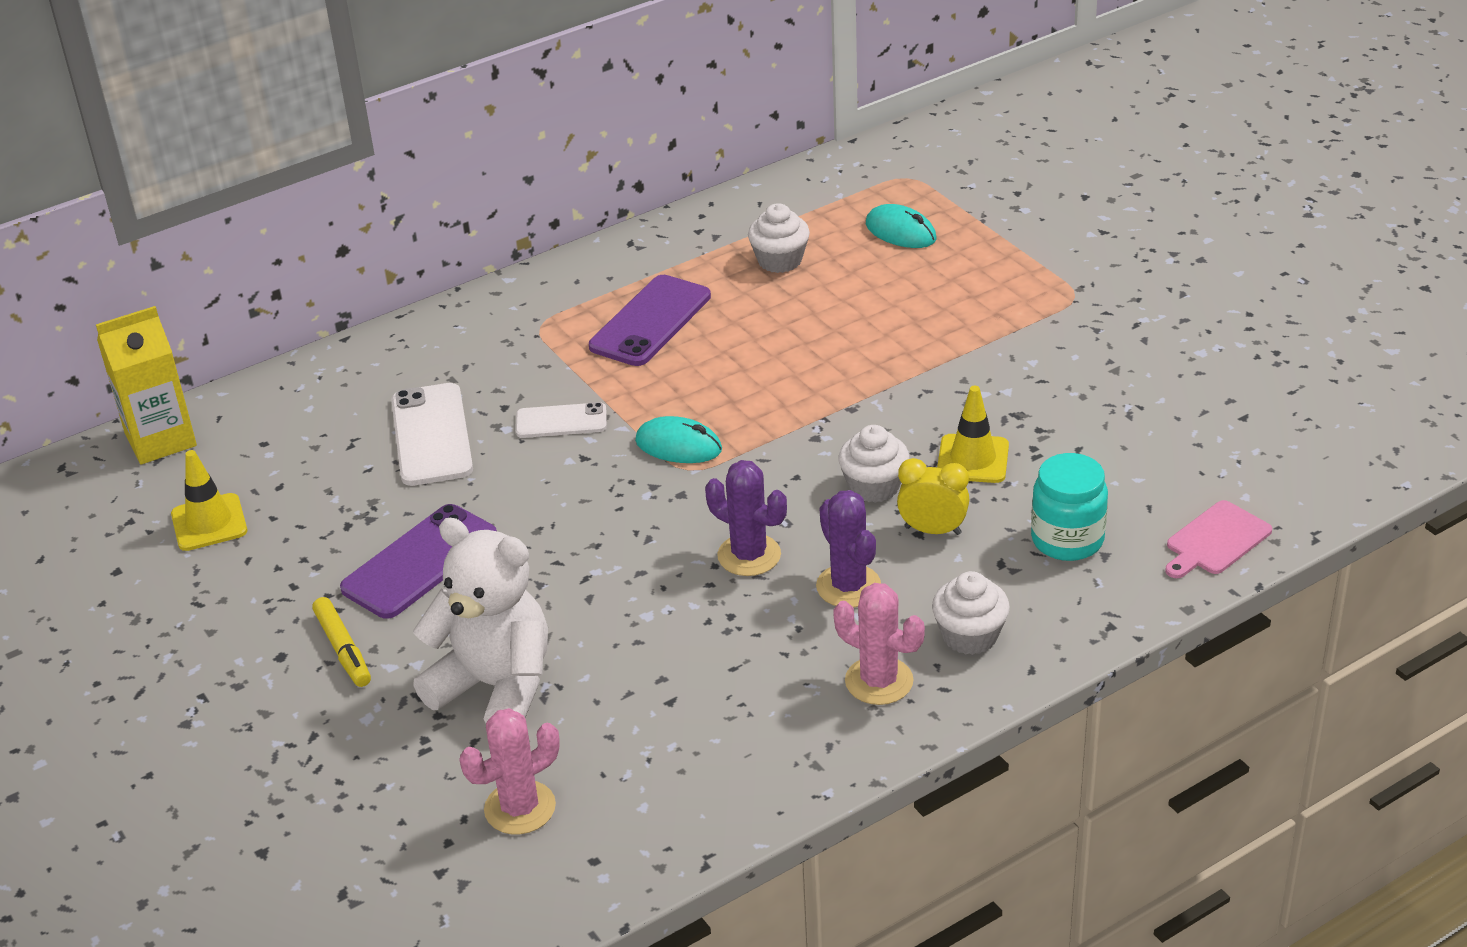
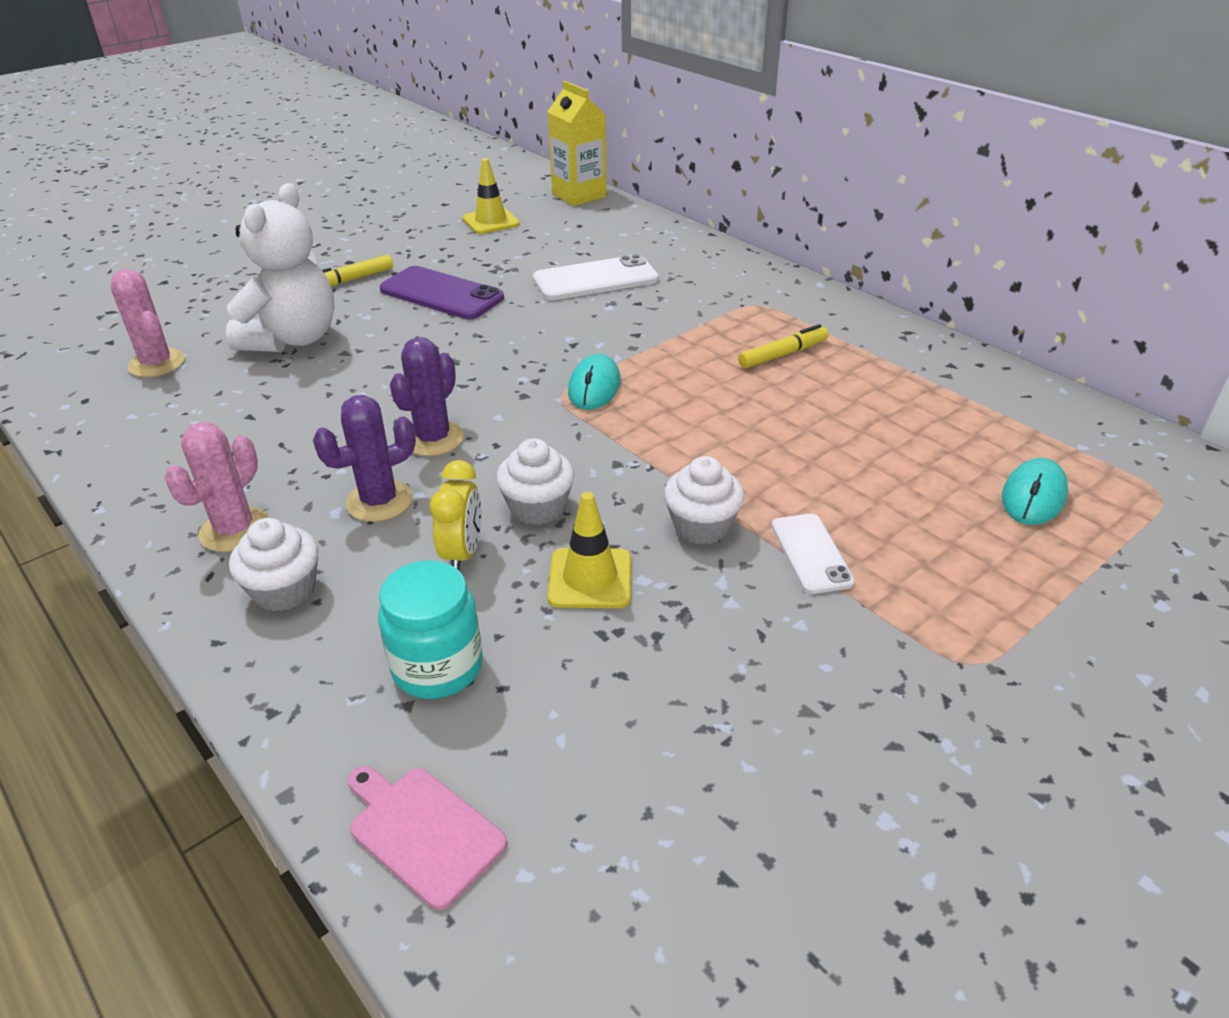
camera: 80 degrees right, 0 degrees up
(561, 421) = (622, 328): white phone -> white phone (811, 553)
(650, 321) = (783, 354): purple phone -> yellow marker
(779, 260) = (924, 417): white cupcake -> white cupcake (702, 526)

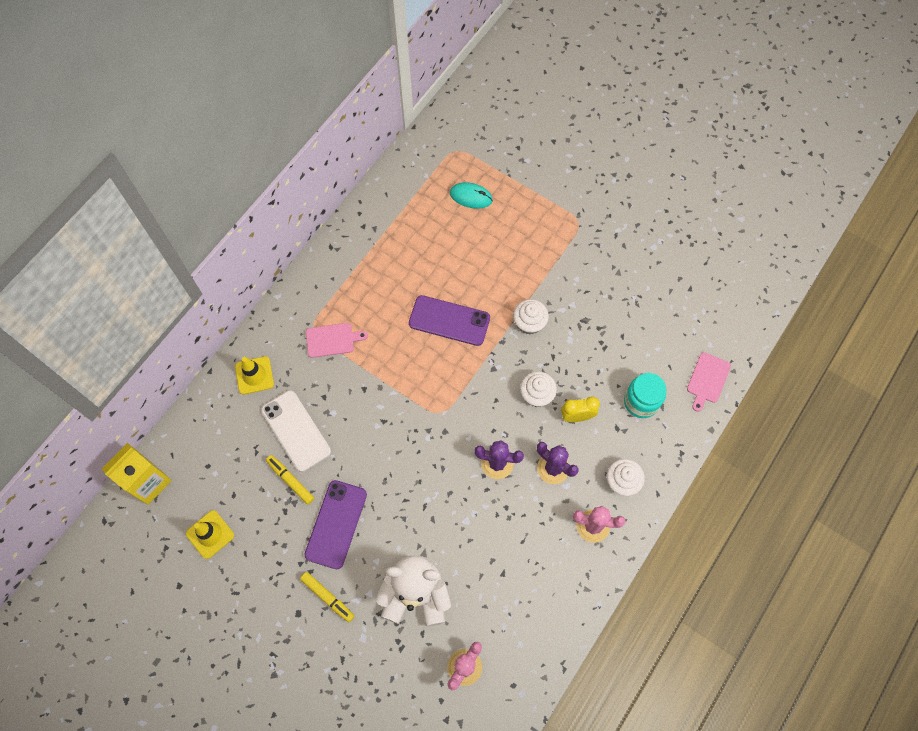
camera: 105 degrees left, 30 degrees up
(590, 578) = (576, 360): yellow traffic cone -> yellow traffic cone (254, 375)
(594, 387) = (428, 397): turquoise mouse -> none
(731, 317) = (332, 340): none -> pink cutting board
(735, 428) = (449, 320): none -> purple phone
(783, 354) = (370, 307): yellow marker -> yellow marker (290, 480)
(811, 553) = (534, 278): white phone -> none

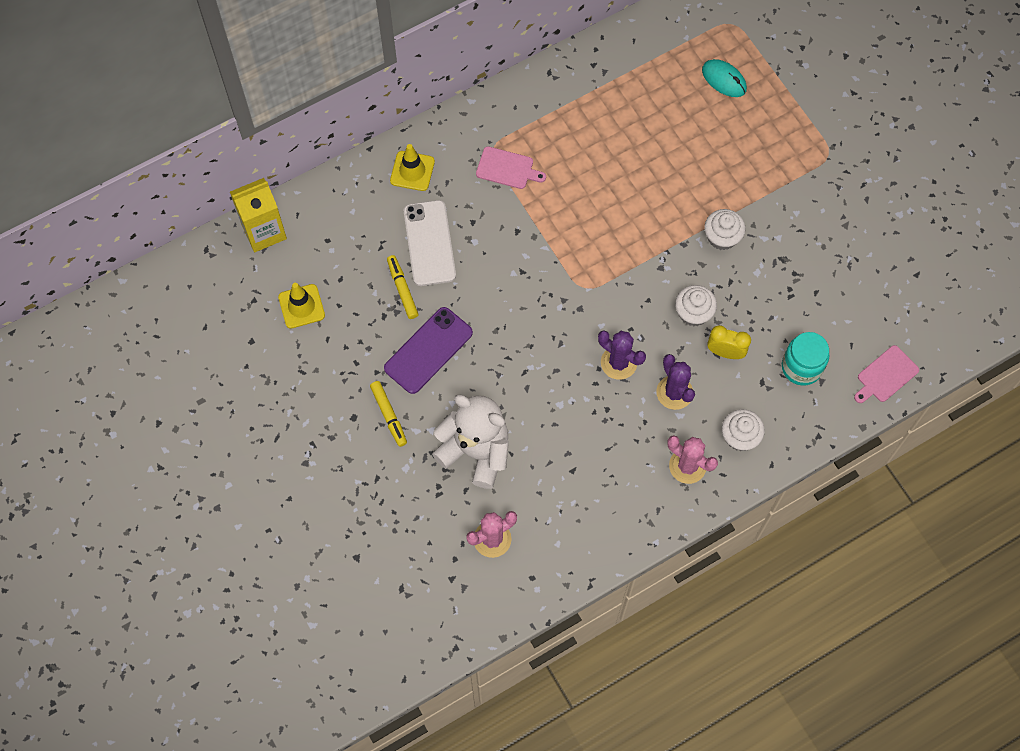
camera: 25 degrees right, 0 degrees up
(449, 320) = (638, 199): purple phone -> none

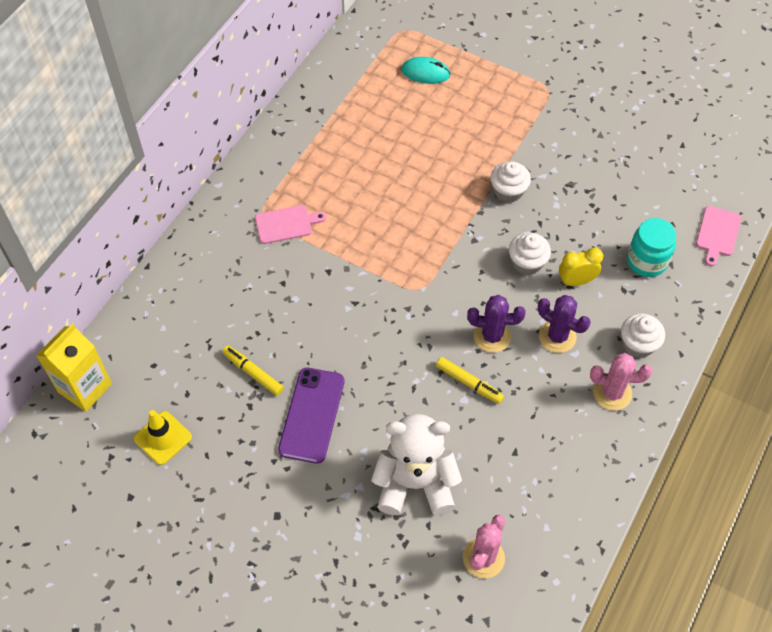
camera: 30 degrees left, 10 degrees down
(389, 415) = (310, 495): yellow marker -> yellow marker (469, 383)
(412, 171) = (199, 267): yellow traffic cone -> none
(429, 243) = (254, 320): white phone -> none

